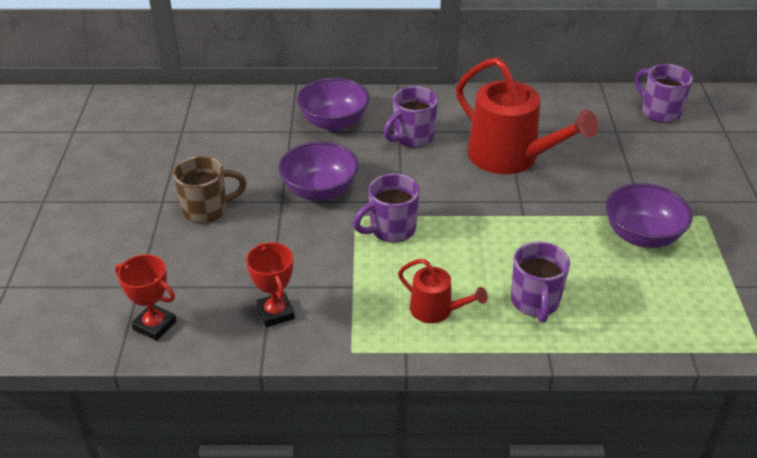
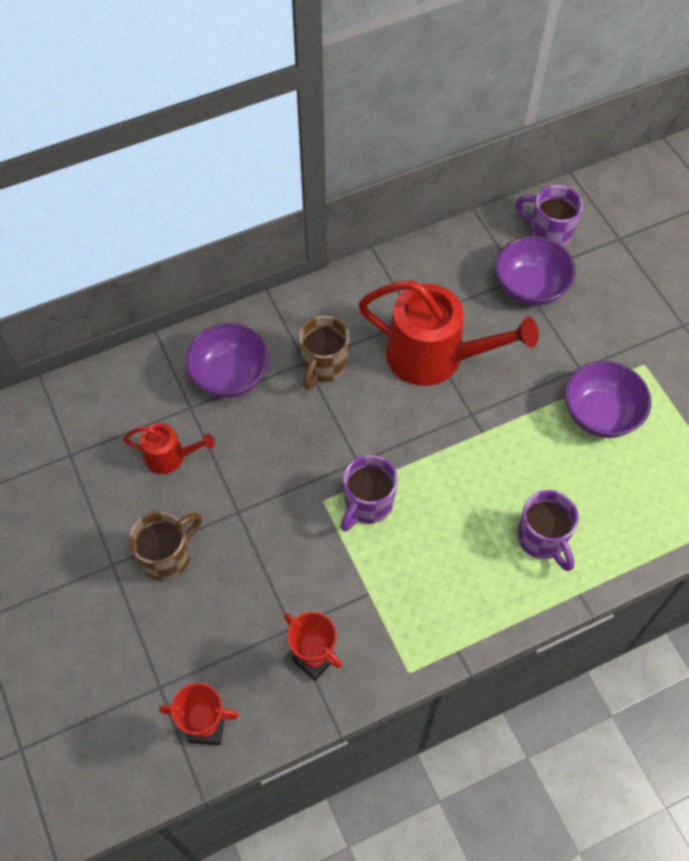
camera: 25 degrees left, 20 degrees up
(320, 191) = (269, 482): purple bowl -> purple bowl (530, 288)
(412, 137) = (323, 366): purple mug -> brown mug
(436, 310) = (460, 588): red watering can -> red watering can (170, 456)

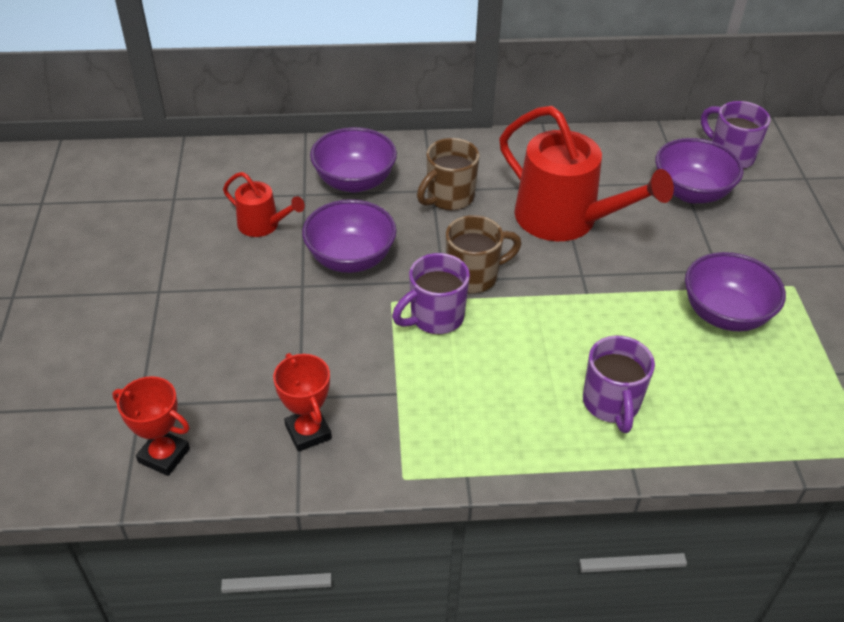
camera: 20 degrees right, 15 degrees down
(167, 556) = (213, 300): brown mug -> brown mug (474, 276)
(267, 466) = (350, 258): none -> purple bowl

